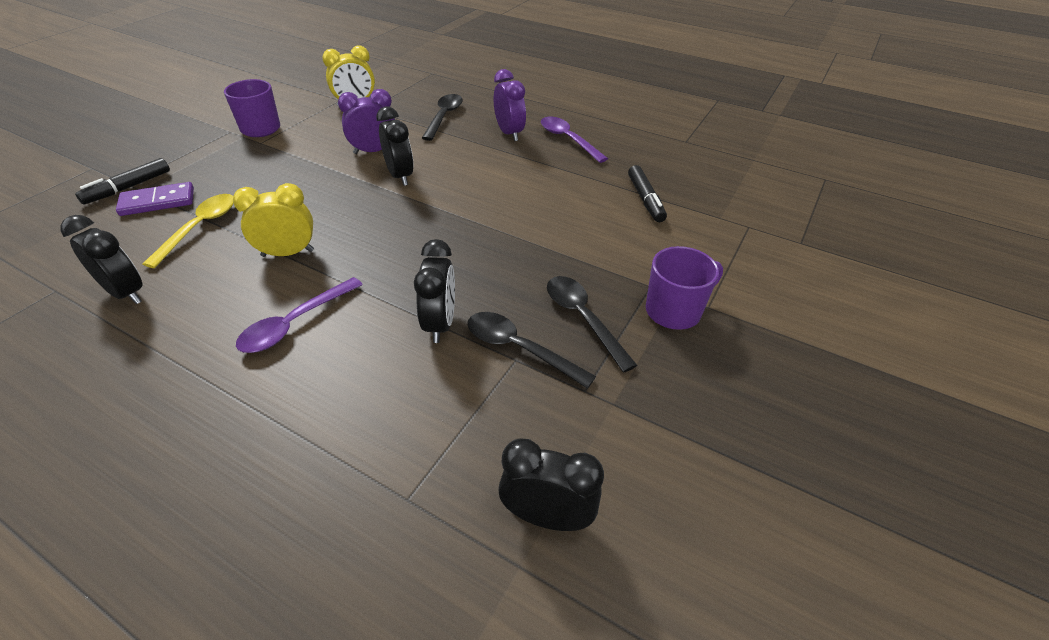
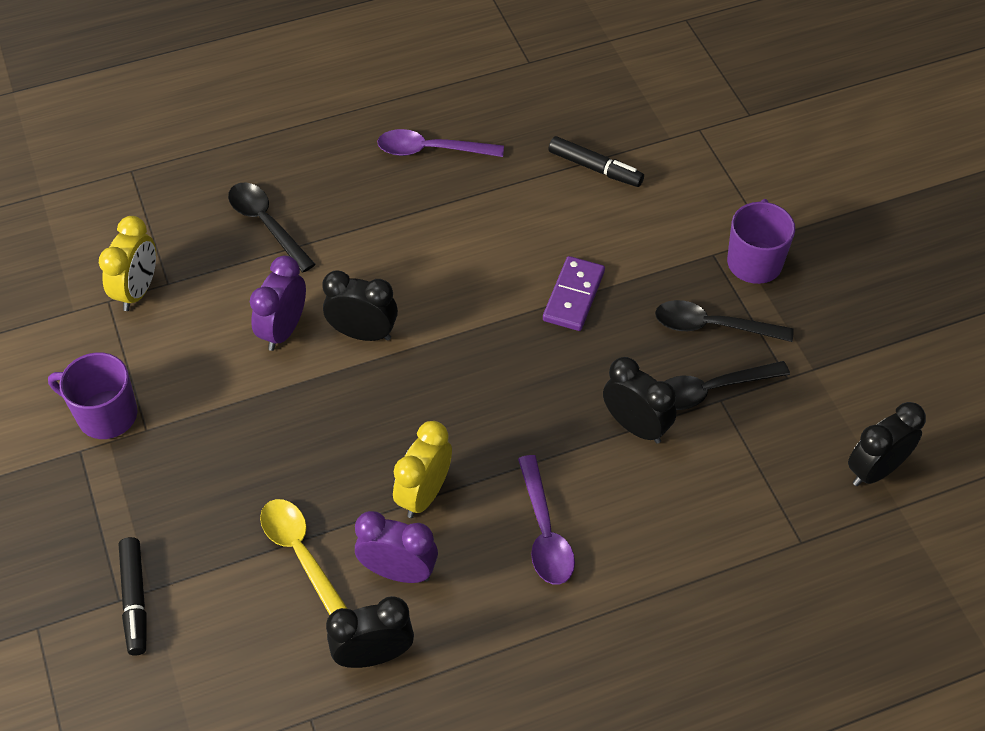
camera: 50 degrees left, 10 degrees up
(158, 202) = (201, 579): purple domino -> purple domino (573, 296)
(509, 133) = (367, 190): purple clock -> purple clock (398, 571)

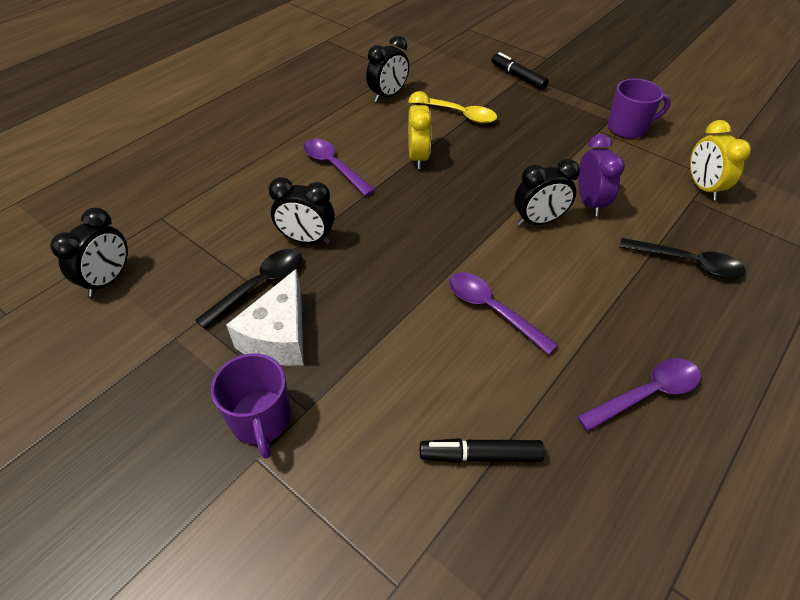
camera: 150 degrees right, 5 degrees down
(398, 571) = (403, 125): purple clock -> none
(496, 264) = (491, 310): none -> purple spoon
(573, 296) = (411, 311): purple domino -> none
(712, 326) = (278, 336): black spoon -> white cheese

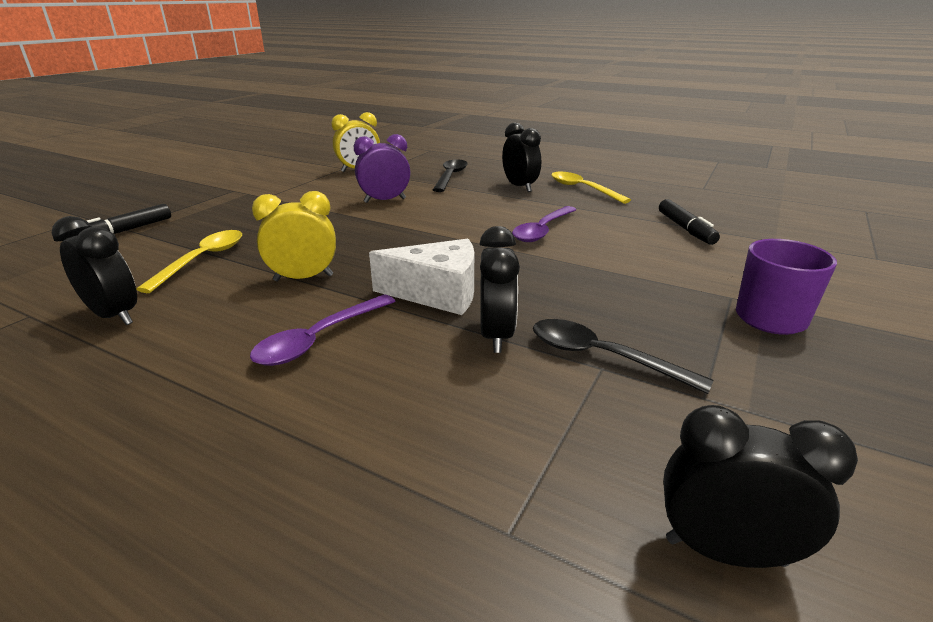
camera: 100 degrees left, 20 degrees down
(278, 336) = (667, 327): white cheese -> white cheese (438, 293)
(538, 221) = (416, 217): black clock -> black clock (520, 187)
(628, 128) = (265, 187): purple mug -> none
(646, 393) = (582, 189): purple spoon -> yellow spoon

